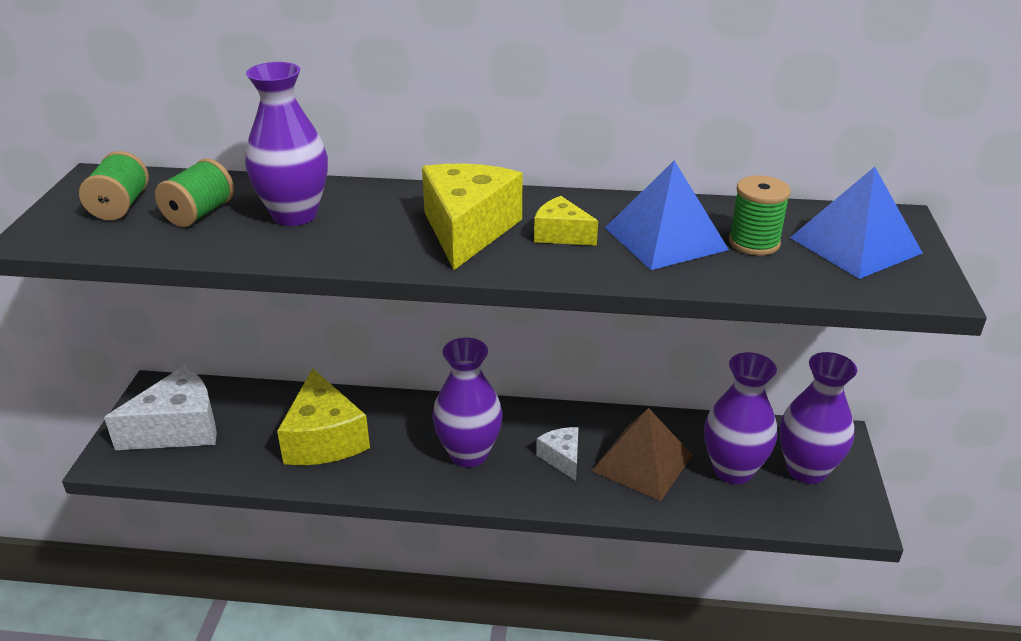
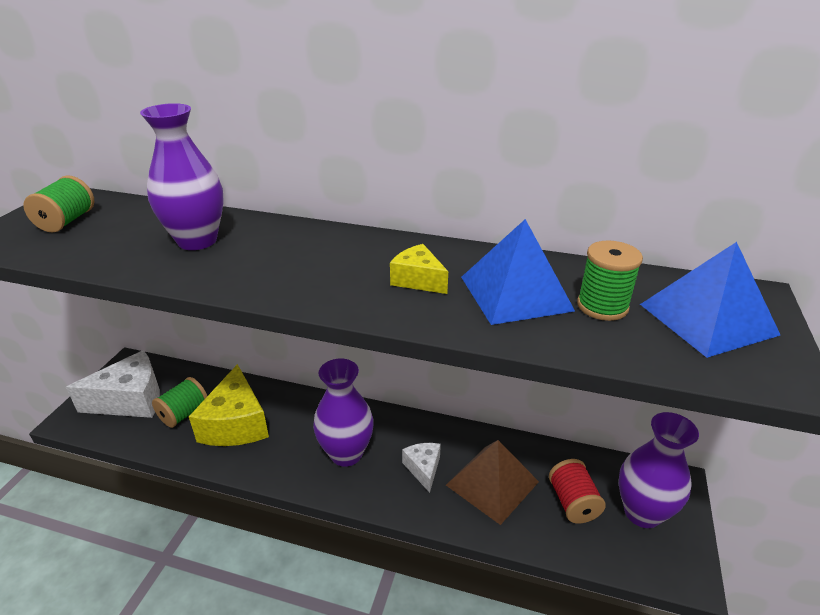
camera: 10 degrees right, 0 degrees up
(199, 213) = (122, 233): green spool -> green spool (184, 413)
(467, 230) = (335, 268): yellow cheese -> none
(733, 470) = (573, 502): purple vase -> red spool

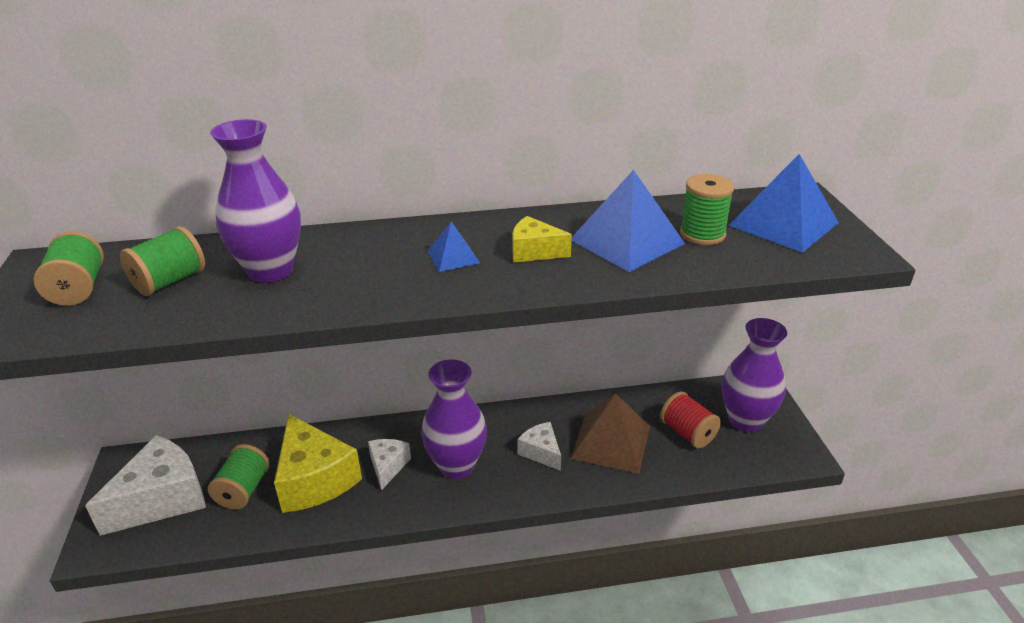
camera: 25 degrees left, 0 degrees up
(125, 231) = (170, 281): none -> green spool
(294, 433) = (388, 466): none -> white cheese
(344, 266) = (453, 257): none -> blue pyramid

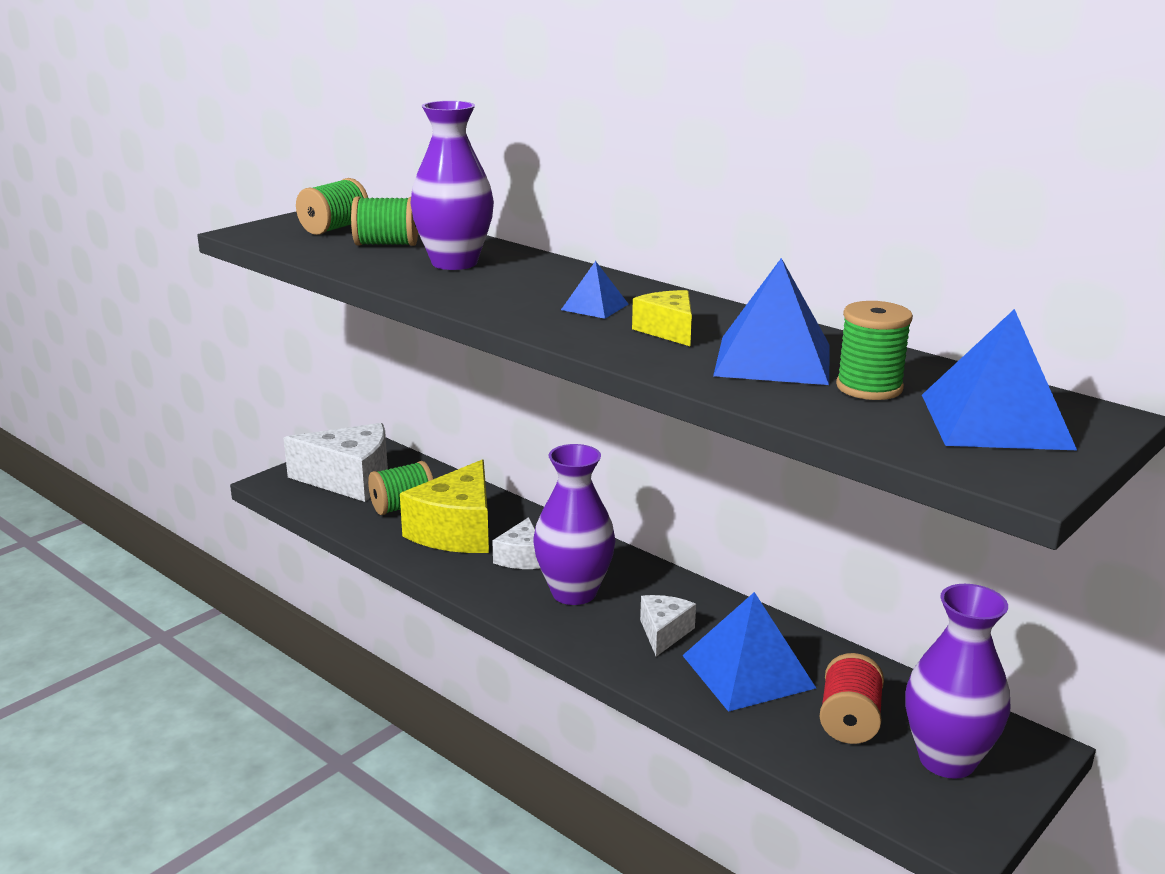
camera: 50 degrees right, 10 degrees down
(388, 466) = (521, 558): white cheese -> white cheese turned 135 degrees clockwise
(611, 442) = (748, 671): brown pyramid -> blue pyramid

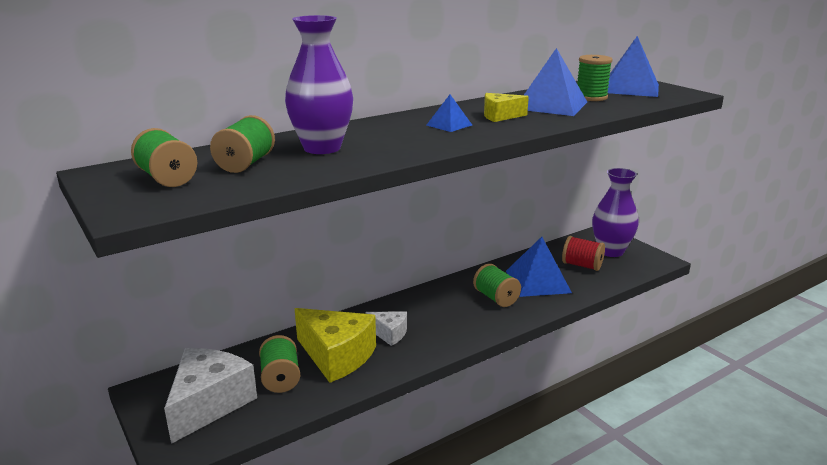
camera: 75 degrees left, 0 degrees up
(574, 592) = (442, 320): purple vase -> none
(664, 633) = (496, 298): white cheese -> green spool

